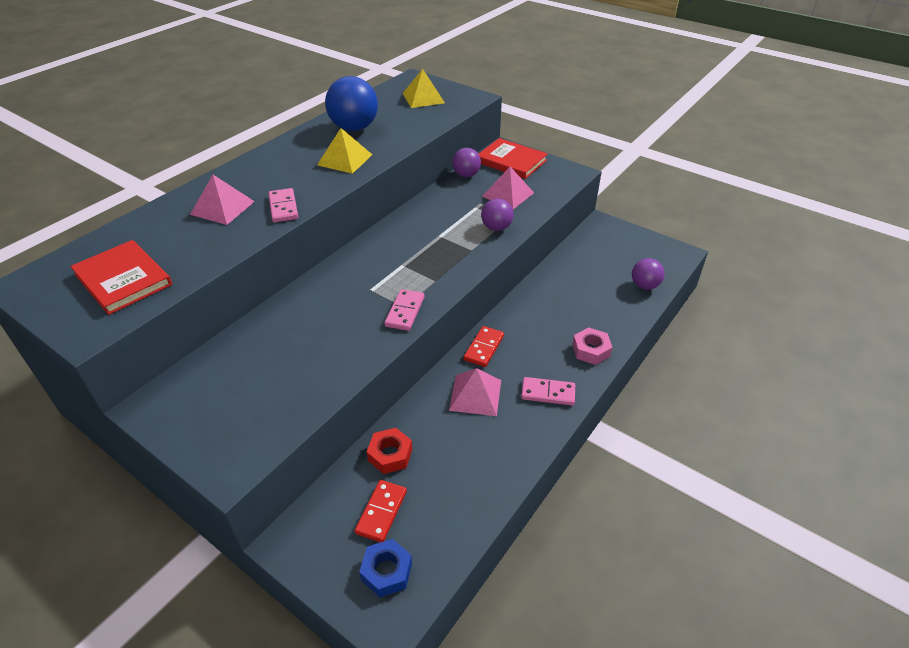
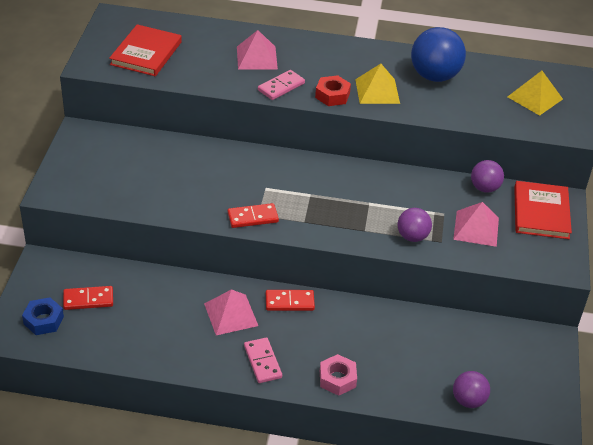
camera: 60 degrees right, 0 degrees up
(390, 455) = (140, 285): red nut -> red nut (332, 95)
(405, 312) = (253, 217): pink domino -> red domino

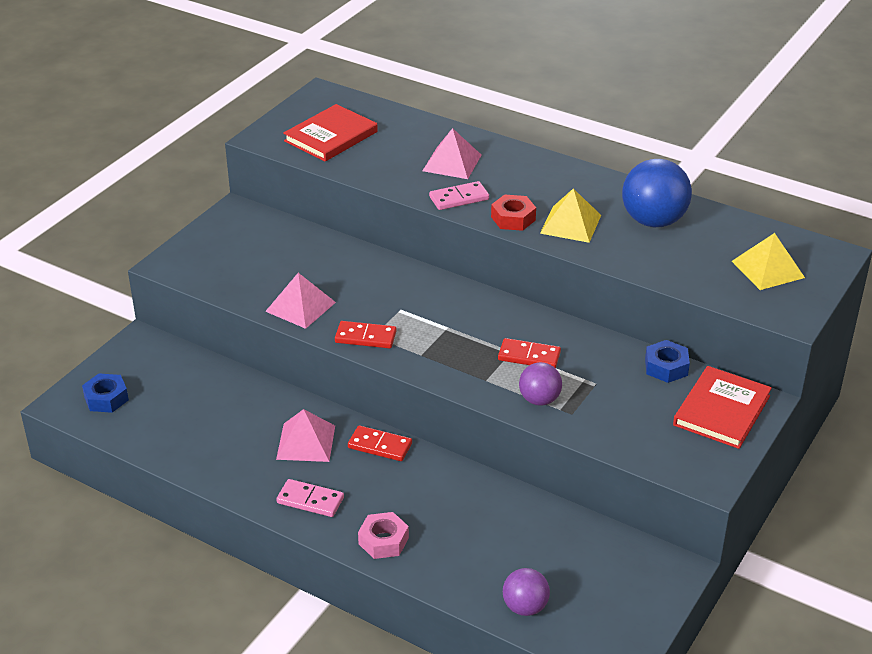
camera: 25 degrees right, 5 degrees down
(88, 299) = (164, 389): red domino -> red domino (529, 356)
(263, 362) = (310, 500): pink domino -> pink domino turned 75 degrees counterclockwise
(476, 228) = (625, 409): pink pyramid -> pink pyramid (300, 306)
(484, 188) = (666, 367): purple ball -> blue nut

